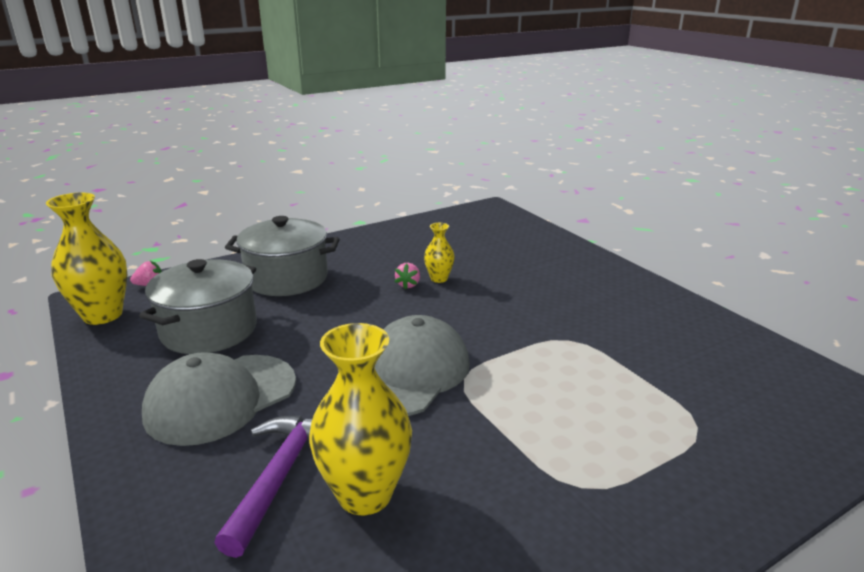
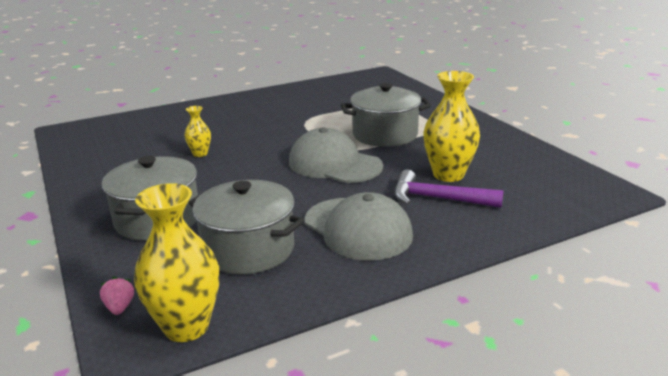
camera: 85 degrees left, 0 degrees up
(408, 285) = (204, 165): pink strawberry -> none
(531, 420) = (385, 134): none -> grey pot

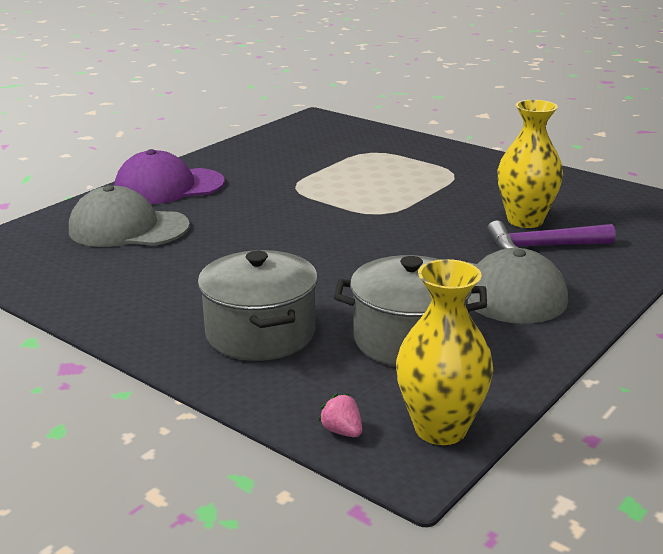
camera: 25 degrees left, 0 degrees up
(200, 154) = (212, 249): yellow vase -> none
(225, 107) = (169, 187): none -> purple cap
(334, 164) = (392, 231): grey cap -> grey cap (128, 228)
(385, 134) = (408, 189): grey pot -> none

